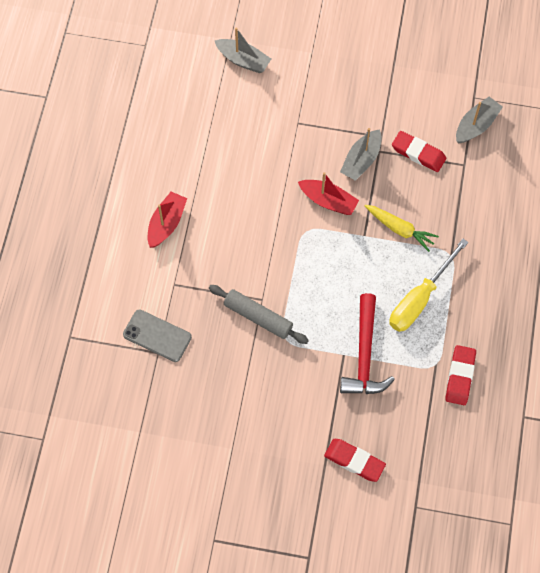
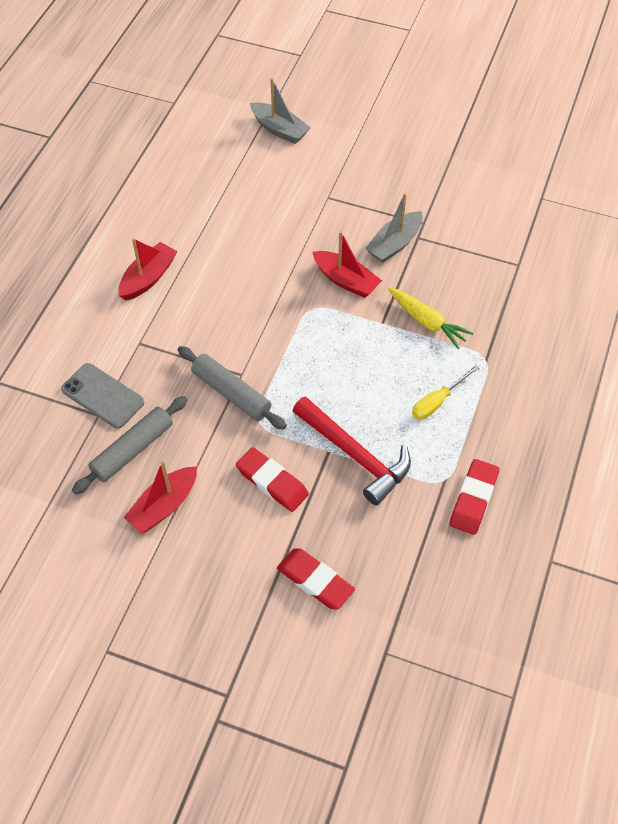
camera: 10 degrees right, 10 degrees down
(192, 378) = (132, 450): none -> grey rolling pin
(228, 420) = (164, 506): none -> red boat
(364, 355) = (355, 455): red hammer -> red hammer turned 60 degrees counterclockwise
(418, 153) = (464, 246): red eraser -> red eraser (272, 482)
(419, 299) = (437, 401): yellow screwdriver -> yellow screwdriver, size x0.58
(476, 125) = (539, 226): grey boat -> none

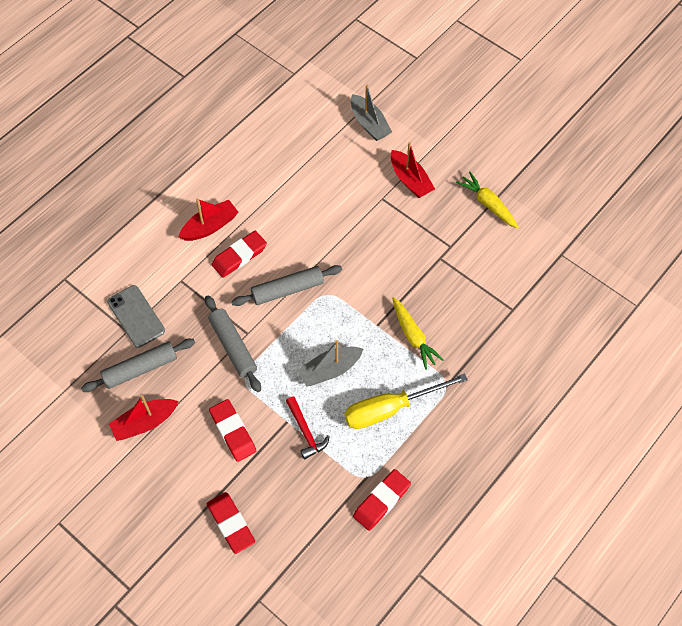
camera: 20 degrees right, 5 degrees up
(196, 298) = (239, 256): none -> red eraser
(266, 316) = (287, 290): none -> grey rolling pin
(346, 280) = (364, 278): red boat -> red boat (410, 180)
(355, 455) = (305, 431): red hammer -> red hammer, size x0.58
(394, 244) = (418, 258): grey boat -> grey boat (330, 370)
(437, 401) = (390, 408): yellow screwdriver -> yellow screwdriver, size x1.73
(443, 172) = (488, 204): none -> yellow carrot

